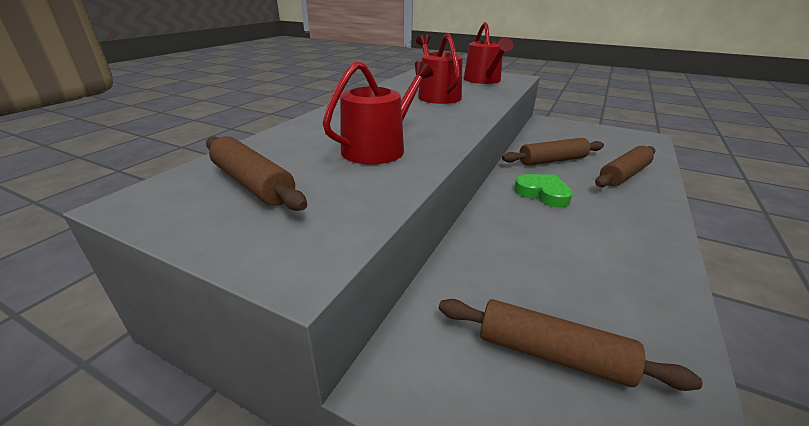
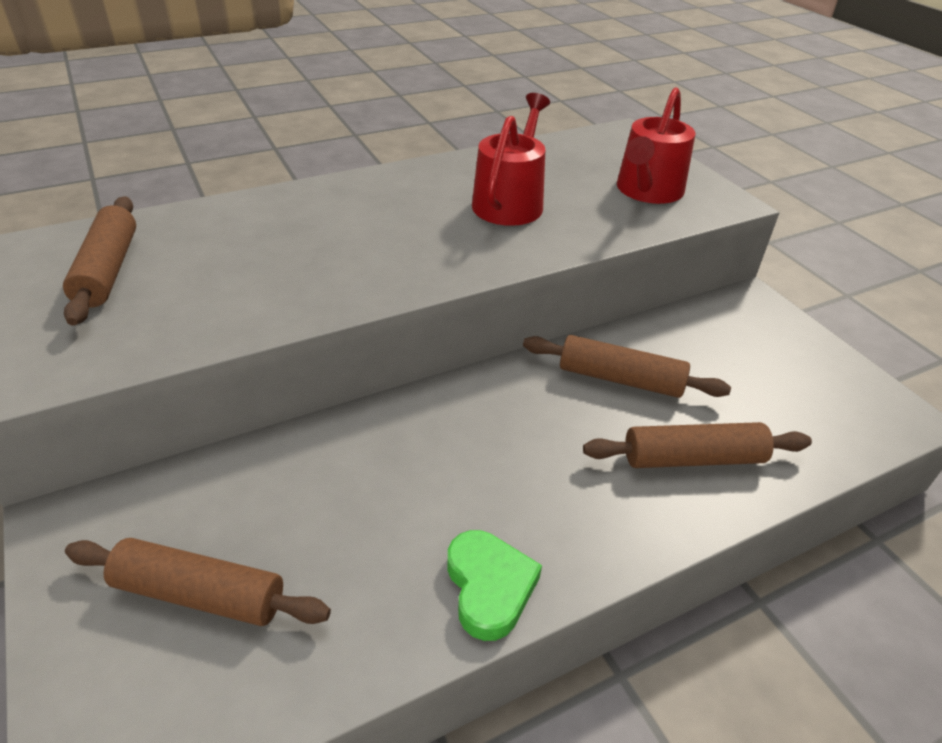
camera: 35 degrees right, 10 degrees up
(379, 148) = (281, 271): red watering can -> none
(543, 194) = (508, 423): green heart -> green heart (489, 587)
(551, 354) = (200, 594): brown rolling pin -> brown rolling pin turned 45 degrees counterclockwise

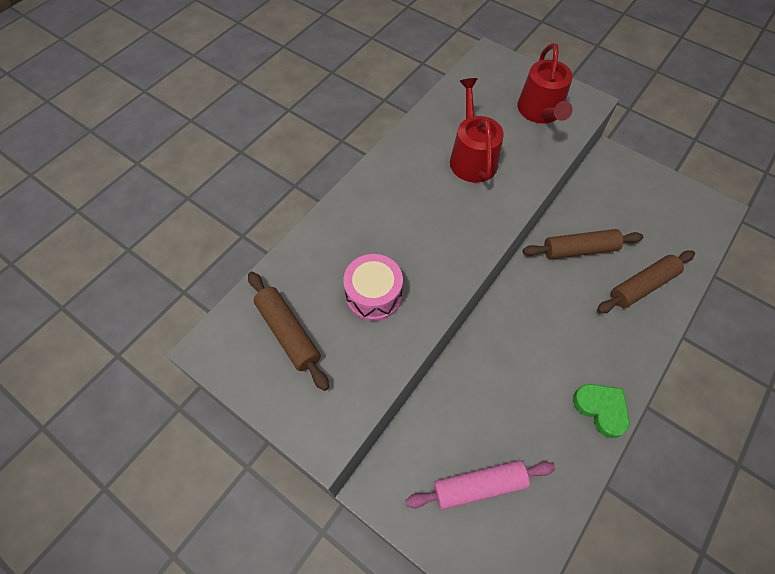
camera: 25 degrees left, 20 degrees up
(200, 594) = (479, 486): brown rolling pin -> pink rolling pin
(246, 274) = (373, 295): none -> pink drum

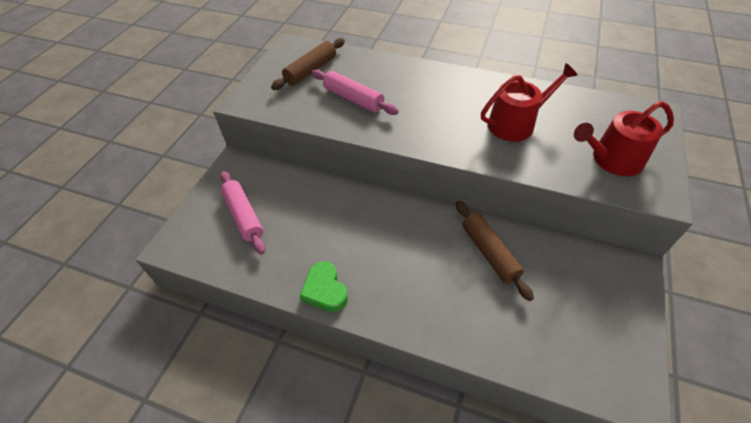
camera: 75 degrees right, 10 degrees down
(373, 295) = (353, 99): pink drum -> pink rolling pin
(601, 409) = (325, 290): green heart -> green heart turned 120 degrees clockwise
(642, 286) = (473, 314): brown rolling pin -> none

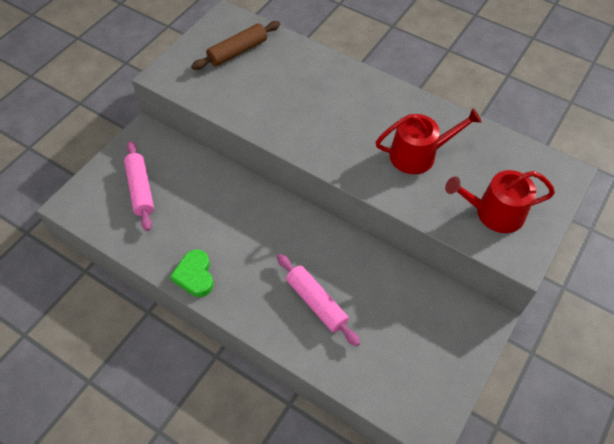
camera: 10 degrees right, 5 degrees up
(353, 99) = (269, 94): pink rolling pin -> pink rolling pin (316, 303)
(489, 253) = (355, 275): brown rolling pin -> none

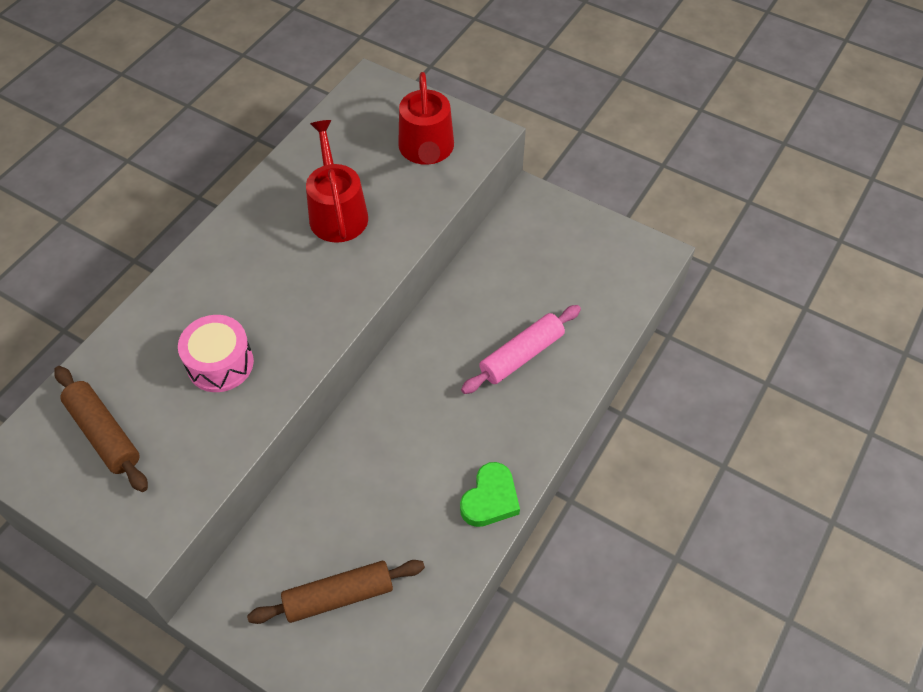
camera: 90 degrees left, 0 degrees up
(140, 189) = (338, 596): pink rolling pin -> brown rolling pin
(195, 276) = (490, 499): green heart -> green heart turned 45 degrees counterclockwise
(284, 98) = (220, 363): none -> pink drum

